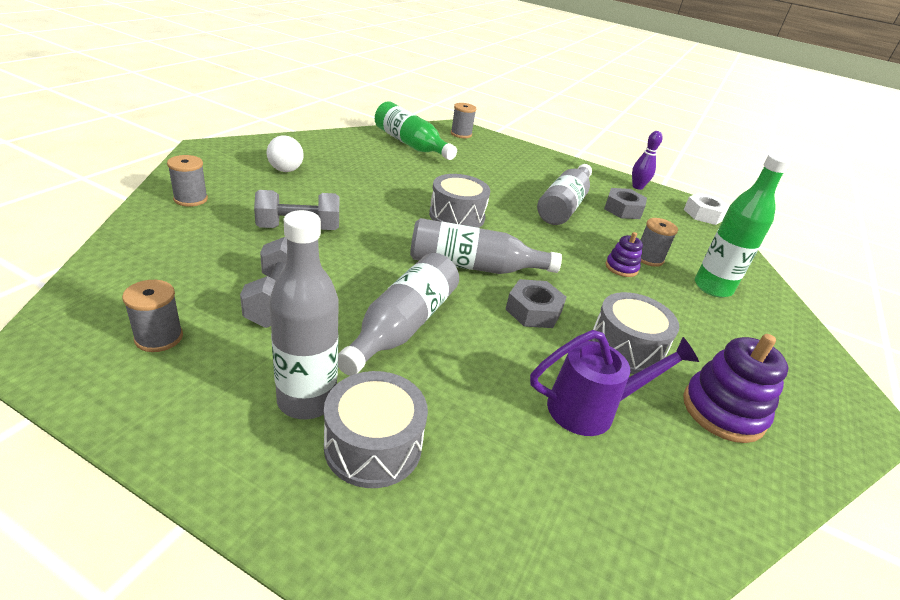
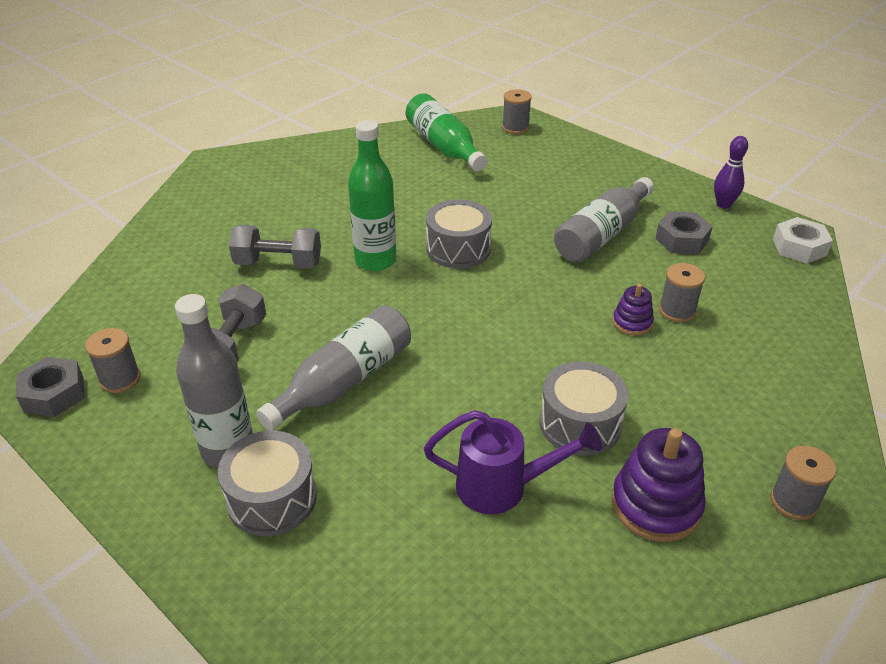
camera: 20 degrees right, 5 degrees up
(190, 199) = (182, 227): grey spool -> grey spool (794, 501)
(287, 165) = (291, 182): white light bulb -> none
(473, 266) = (449, 315): grey bottle -> none
(533, 311) = (493, 372): grey nut -> grey nut (54, 394)
(712, 287) = (742, 354): green bottle -> green bottle (375, 260)

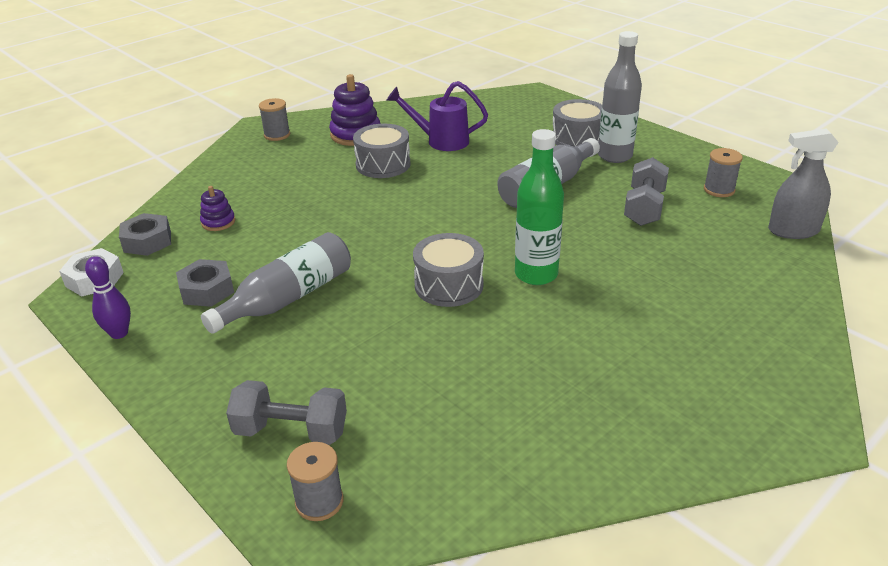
camera: 175 degrees left, 5 degrees down
(54, 394) = (761, 182): grey nut -> grey nut (147, 241)
(83, 316) = (793, 231): none -> grey spray bottle
(278, 263) = (637, 273): grey dumbbell -> grey dumbbell (291, 431)
(444, 147) = (450, 454): green bottle -> none
(632, 322) = (310, 219): purple stacking toy -> purple stacking toy (218, 222)
(677, 311) = (266, 226): grey spool -> none

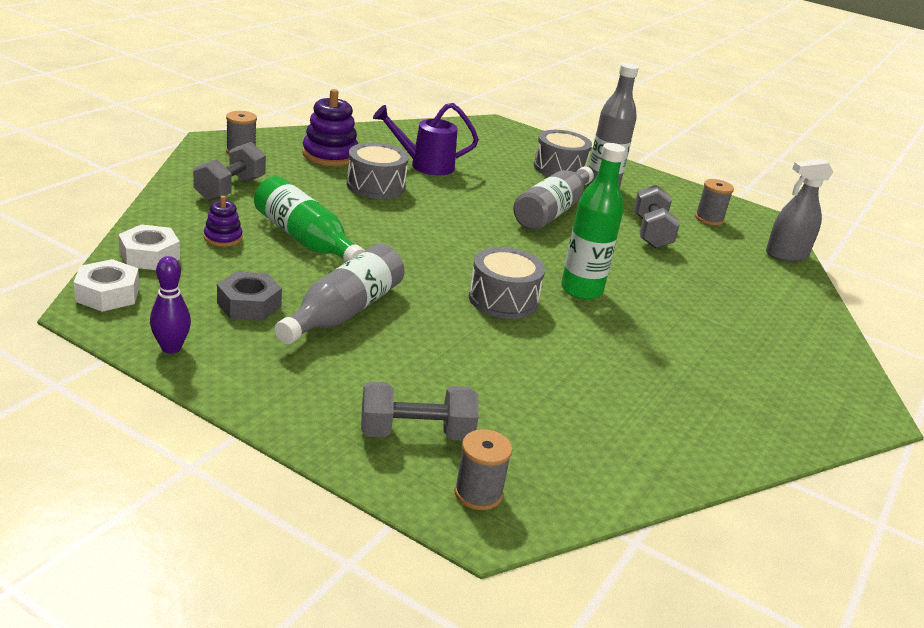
camera: 20 degrees left, 5 degrees down
(147, 241) = (149, 256): grey nut -> white nut
(249, 173) = (230, 189): none -> grey dumbbell
(290, 222) = (305, 239): none -> green bottle

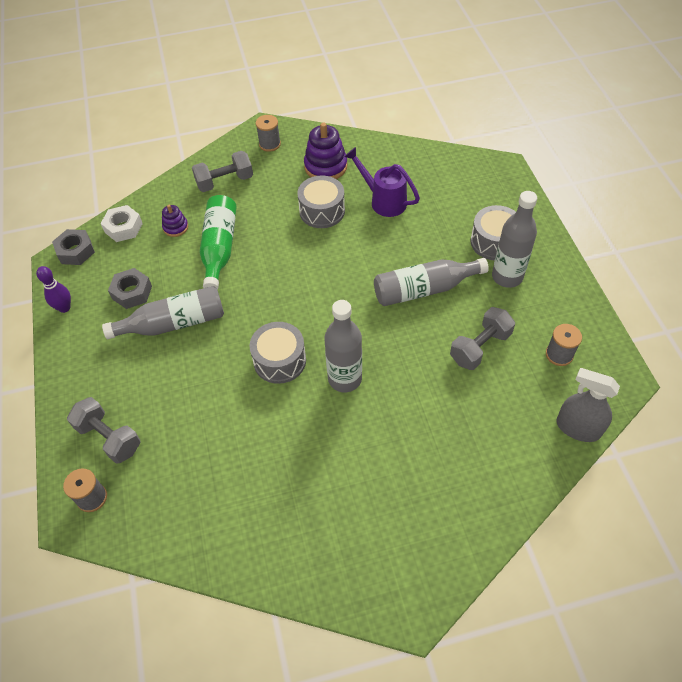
camera: 50 degrees right, 25 degrees up
(108, 294) = (75, 251): white nut -> grey nut
(581, 290) = (345, 379): green bottle -> grey bottle

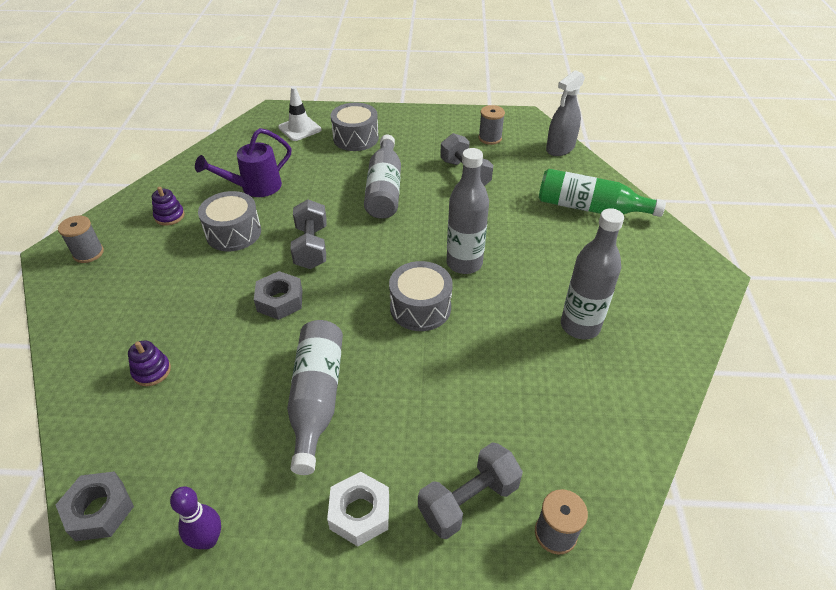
camera: 75 degrees left, 10 degrees down
(123, 228) = (102, 435): white nut -> white nut (360, 513)
(132, 292) = (235, 440): grey nut -> grey nut (280, 301)
(219, 248) = (223, 331): green bottle -> green bottle (590, 208)
(225, 182) = (113, 306): grey dumbbell -> grey dumbbell (311, 247)
(325, 166) = (169, 216): purple stacking toy -> purple stacking toy, size x0.55
(486, 196) = (300, 129): none -> white traffic cone
(507, 277) = (398, 141): grey bottle -> grey bottle (580, 326)

